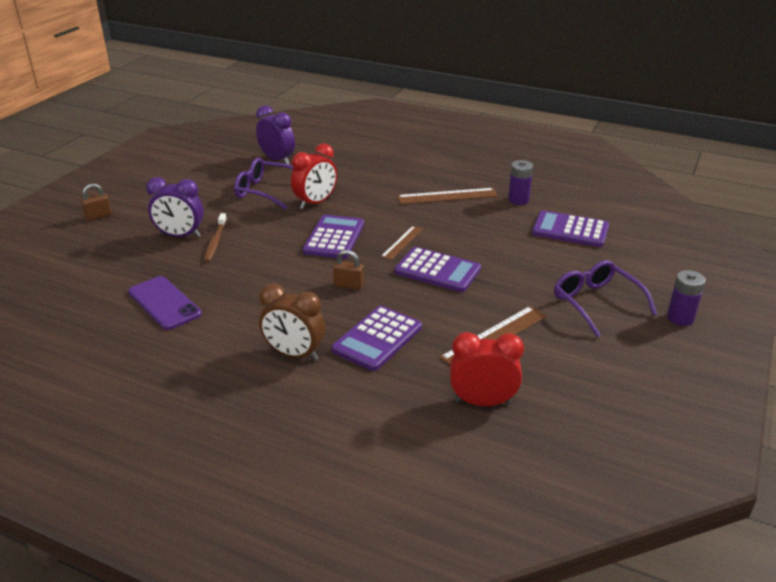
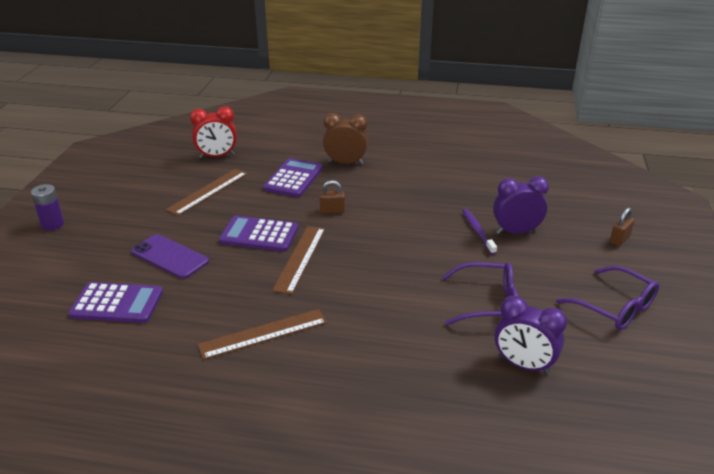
camera: 165 degrees right, 0 degrees up
(164, 303) = (463, 178): purple phone -> purple phone (170, 257)
(215, 242) = (477, 231): brown toothbrush -> purple toothbrush
(315, 203) = (417, 295): red clock -> none
(334, 238) = (369, 253): purple calculator -> none
(402, 242) = (300, 258): brown ruler -> brown ruler, size x1.62
(518, 200) = (171, 343): purple battery -> none
(597, 303) = (119, 226): purple glasses -> purple glasses (614, 307)

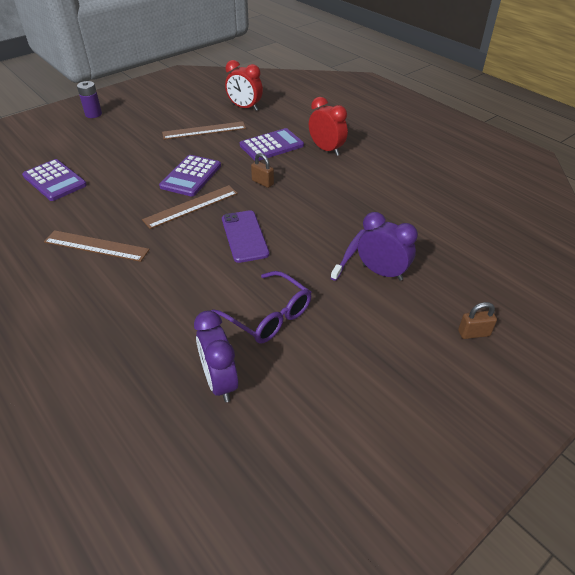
camera: 40 degrees right, 10 degrees up
(170, 257) = (121, 165): purple phone -> purple phone (244, 236)
(259, 234) = (191, 176): purple calculator -> purple calculator turned 120 degrees counterclockwise
(345, 163) = (326, 149): brown clock -> red clock
(614, 307) = (370, 388): purple glasses -> none

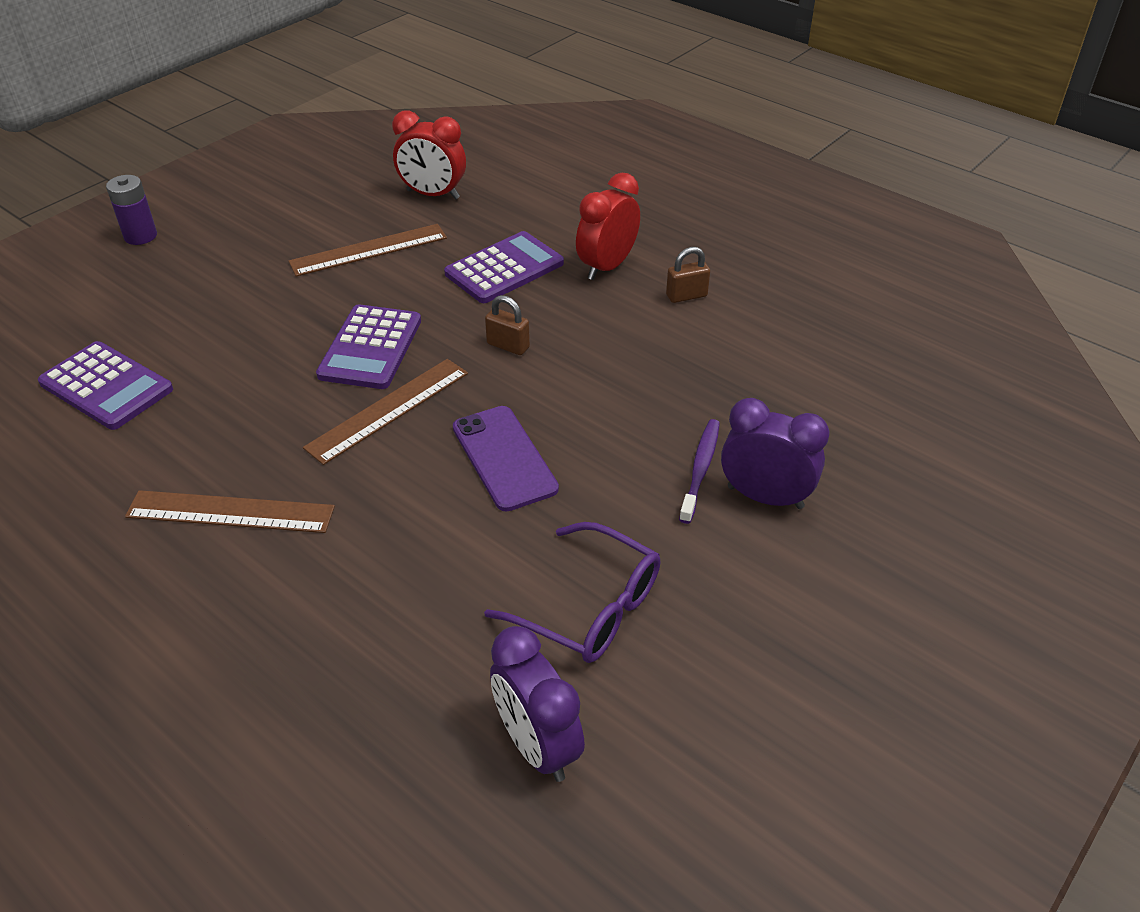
camera: 10 degrees left, 0 degrees up
(326, 149) = (607, 267): red clock -> red clock turned 90 degrees counterclockwise
(473, 333) = (944, 590): brown padlock -> brown padlock (686, 296)

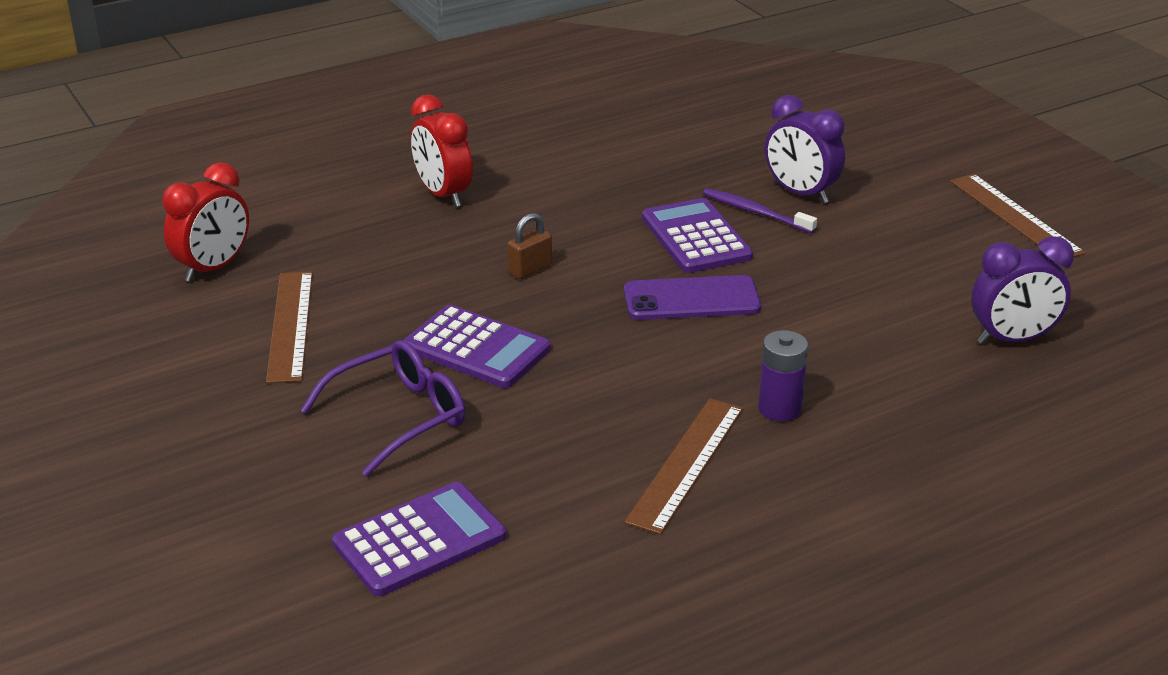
camera: 70 degrees left, 10 degrees down
(140, 236) = (96, 496): purple battery -> purple battery (779, 408)
(388, 410) = (585, 351): brown ruler -> brown ruler (1015, 216)
(504, 269) = (399, 249): purple calculator -> purple calculator (696, 237)
(588, 607) = (885, 292): purple glasses -> purple glasses (397, 417)
(686, 296) = (521, 167): brown padlock -> none
(765, 497) = (800, 193): purple clock -> purple clock turned 90 degrees counterclockwise

